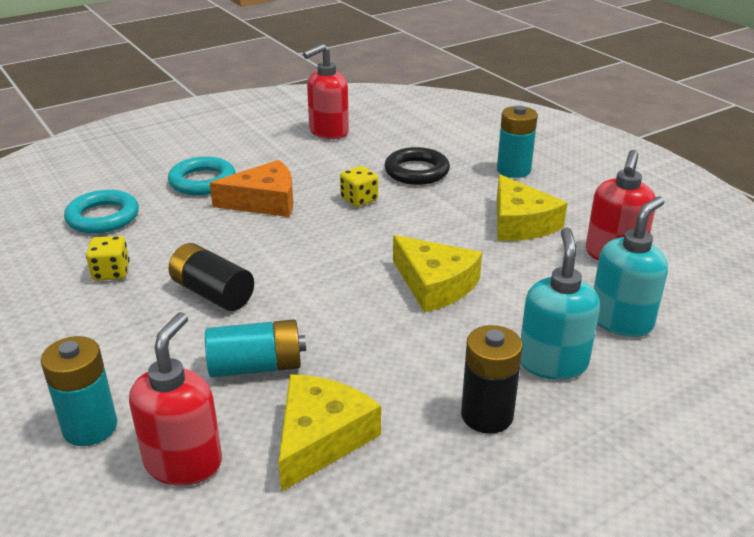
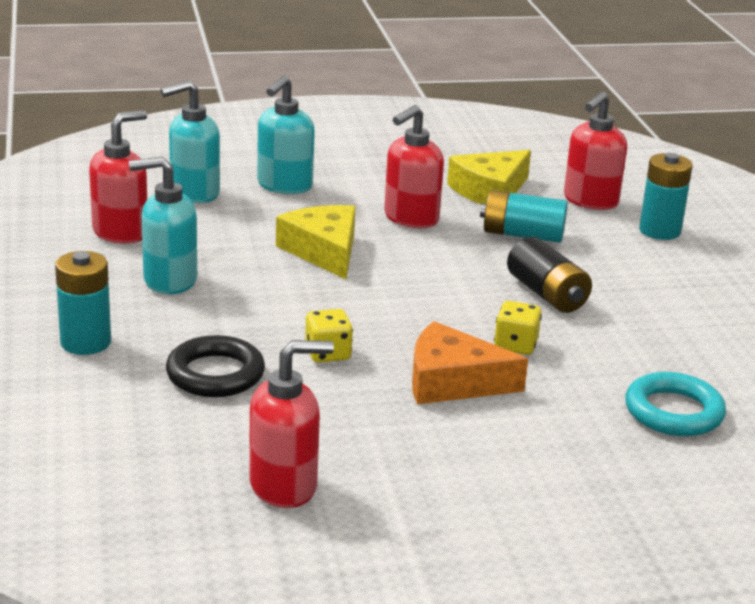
camera: 160 degrees left, 5 degrees down
(111, 273) = (655, 339): yellow dice -> yellow dice (515, 345)
(202, 181) = (529, 436): turquoise ring -> none
(385, 354) = (410, 218): none -> red soap dispenser
(487, 415) = (364, 175): black battery -> none
(520, 223) = (169, 281): yellow cheese -> turquoise soap dispenser

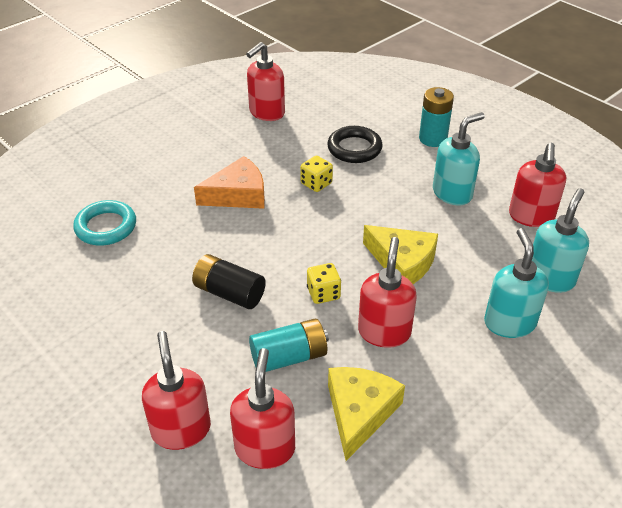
camera: 150 degrees right, 15 degrees up
(515, 345) = (221, 236): yellow dice -> yellow dice (323, 293)
(659, 231) = (181, 429): turquoise battery -> red soap dispenser

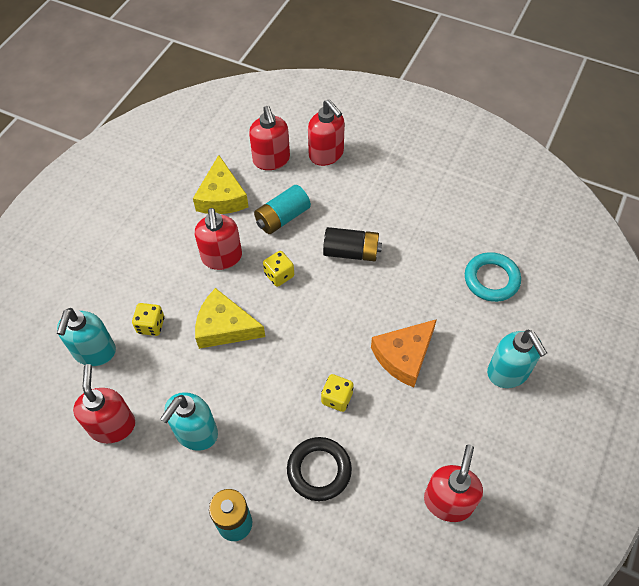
camera: 160 degrees right, 15 degrees up
(484, 285) = (151, 325): none -> yellow dice
(509, 323) = (127, 296): turquoise soap dispenser -> turquoise soap dispenser (508, 372)

